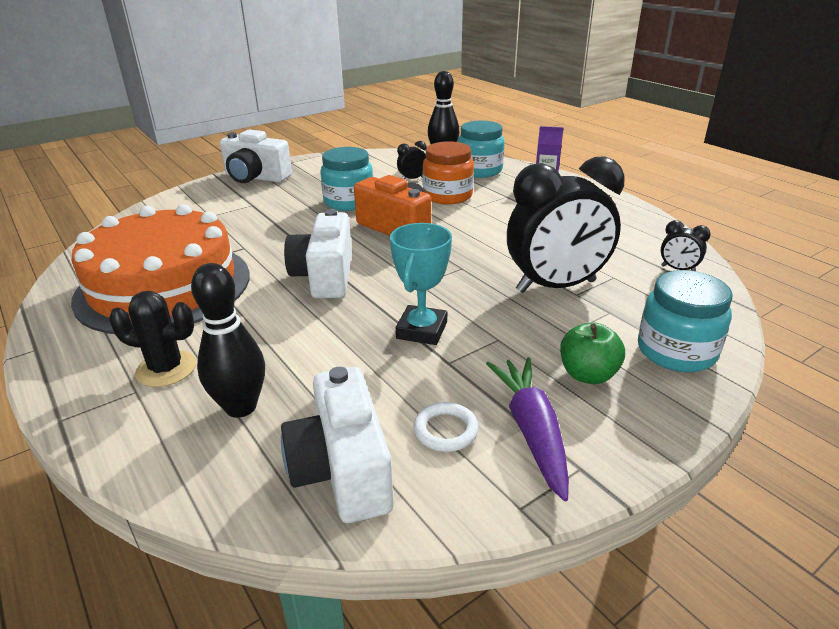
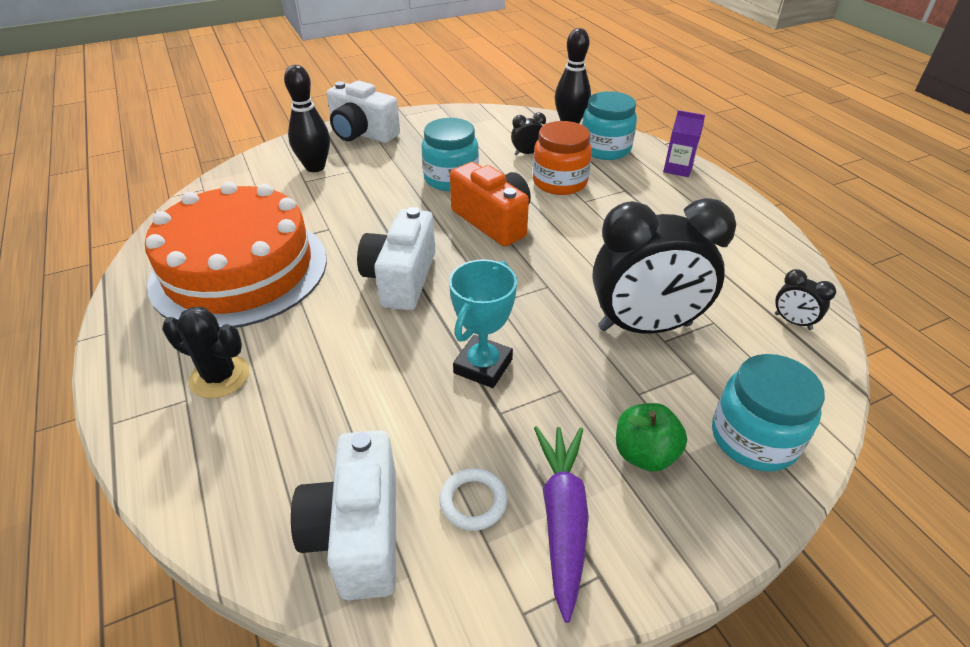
camera: 10 degrees right, 10 degrees up
(241, 407) = (279, 436): black bowling pin -> black bowling pin (315, 167)

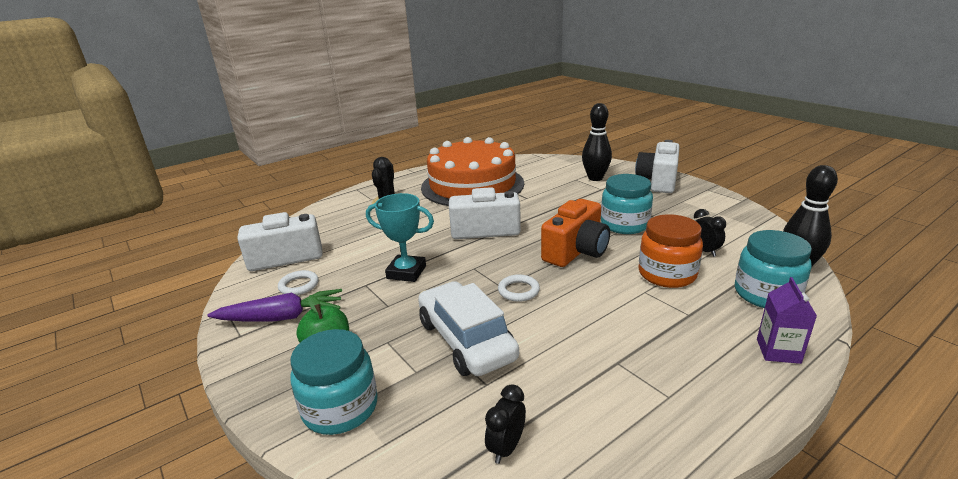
camera: 80 degrees right, 15 degrees down
(560, 275) = (518, 291): none -> white ring
(644, 327) = (466, 340): black clock -> white car

